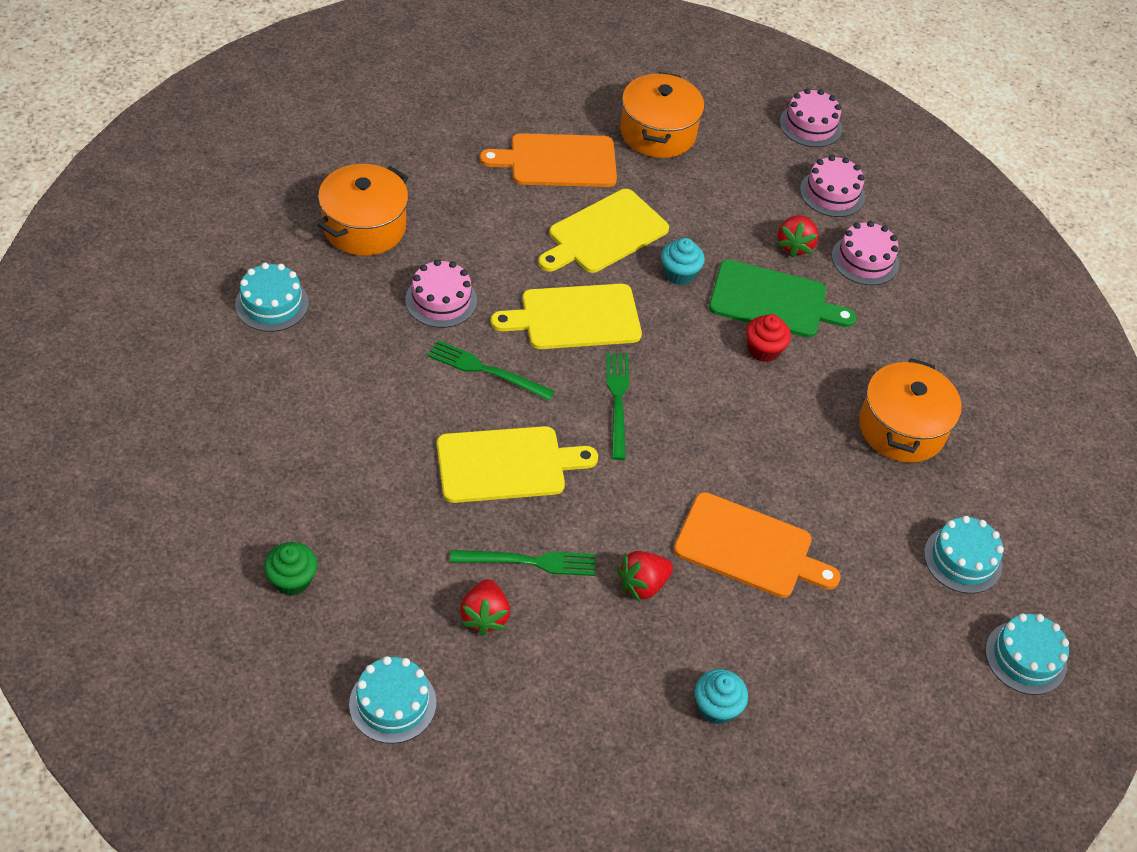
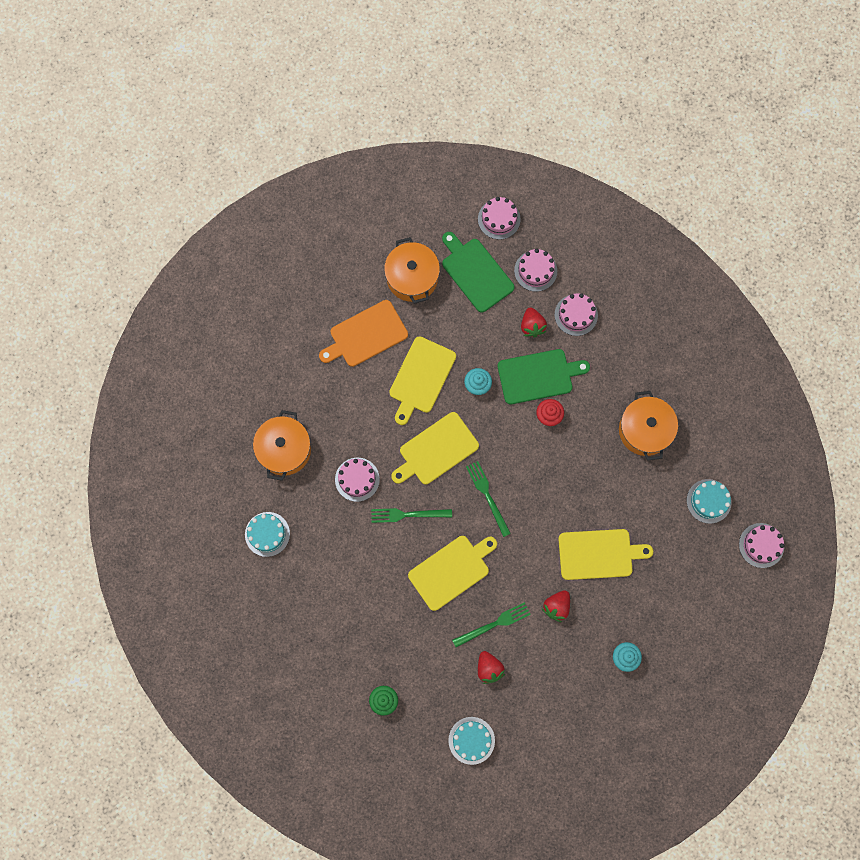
camera: 20 degrees left, 25 degrees up
(747, 162) = (476, 273): none -> green cutting board
(748, 547) = (598, 554): orange cutting board -> yellow cutting board
(1025, 657) = (761, 545): turquoise cake -> pink cake

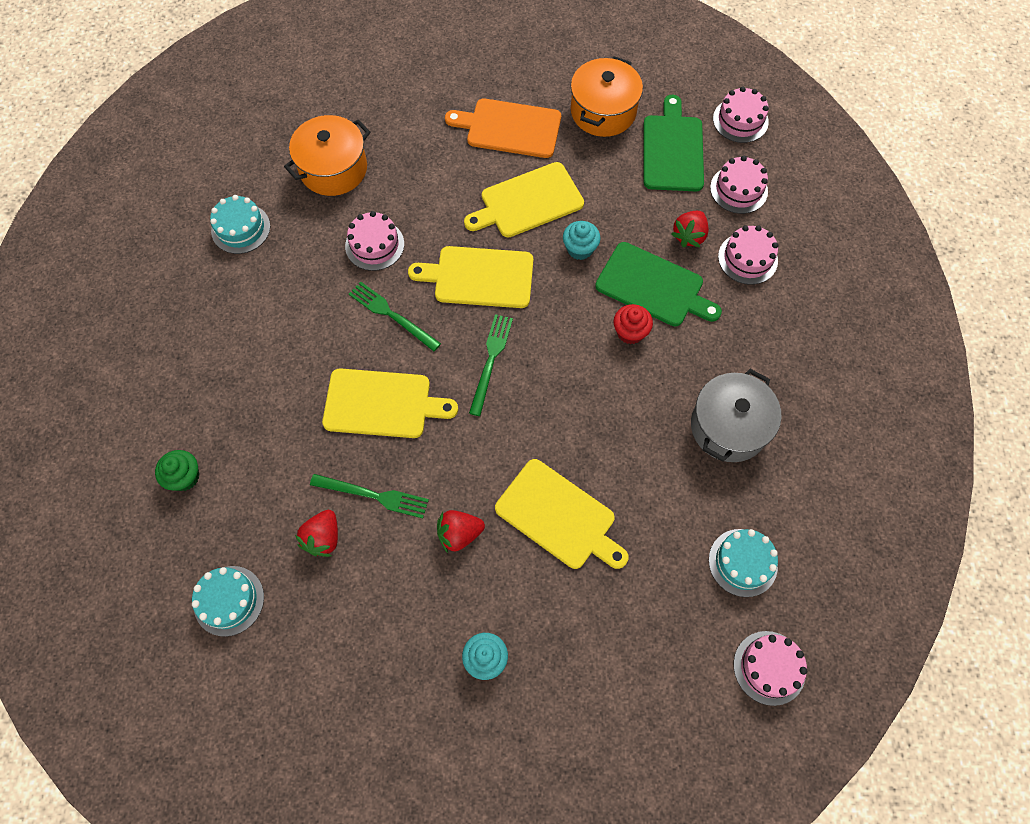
camera: 40 degrees right, 10 degrees down
(644, 430) = (728, 427): orange pot -> grey pot

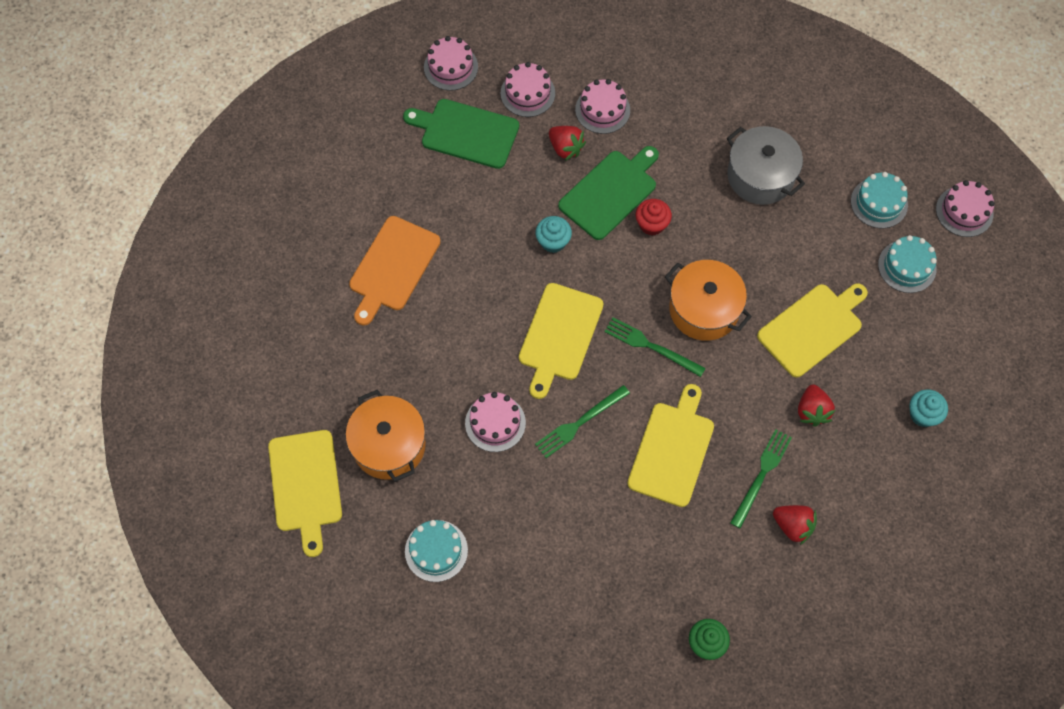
camera: 75 degrees left, 0 degrees up
(229, 600) = (835, 617): turquoise cake -> turquoise cake (907, 266)
(528, 202) = (486, 272): yellow cutting board -> yellow cutting board (305, 485)
(603, 111) = (401, 179): orange pot -> orange pot (704, 309)

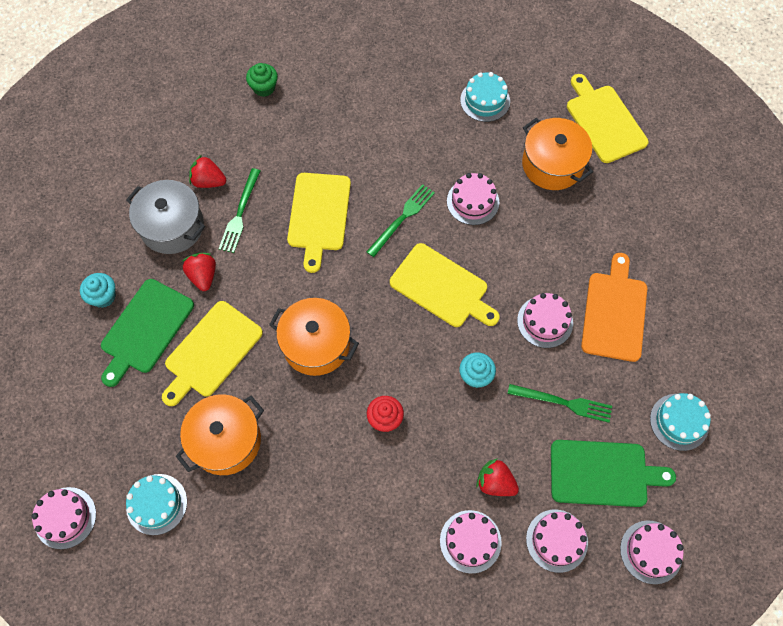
camera: 165 degrees right, 0 degrees up
(466, 275) = (545, 321): none -> pink cake
(559, 335) = (442, 287): yellow cutting board -> yellow cutting board turned 120 degrees clockwise
(610, 192) = (435, 443): green cutting board -> green cutting board (145, 329)
(651, 346) = (357, 298): green fork -> green fork (563, 403)
(760, 176) = (285, 503): grey pot -> grey pot (172, 226)
(808, 241) = (226, 440): none -> orange pot
(907, 266) = (124, 438): turquoise cake -> turquoise cake (679, 422)

